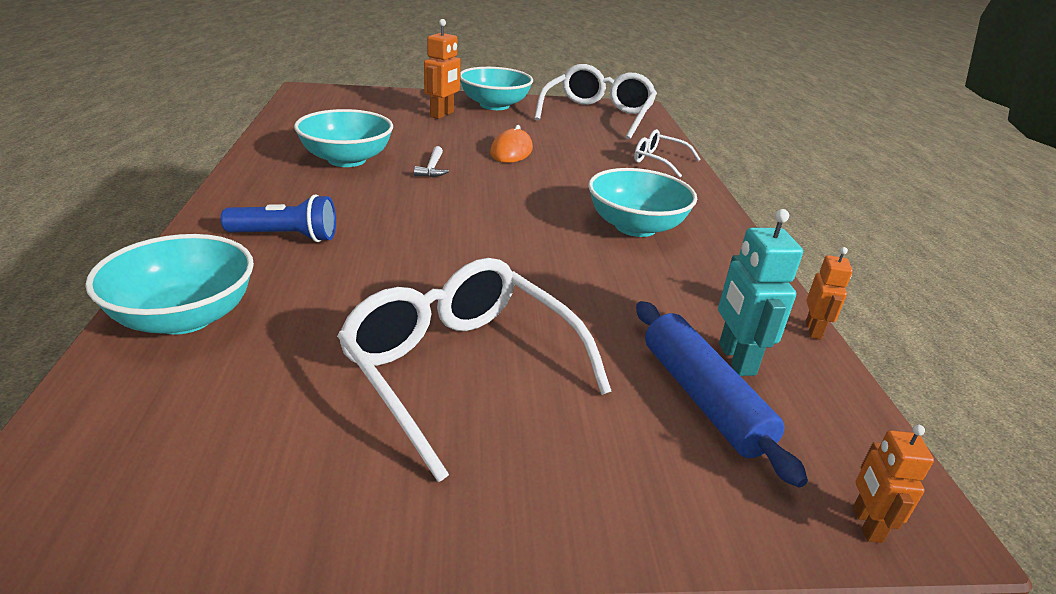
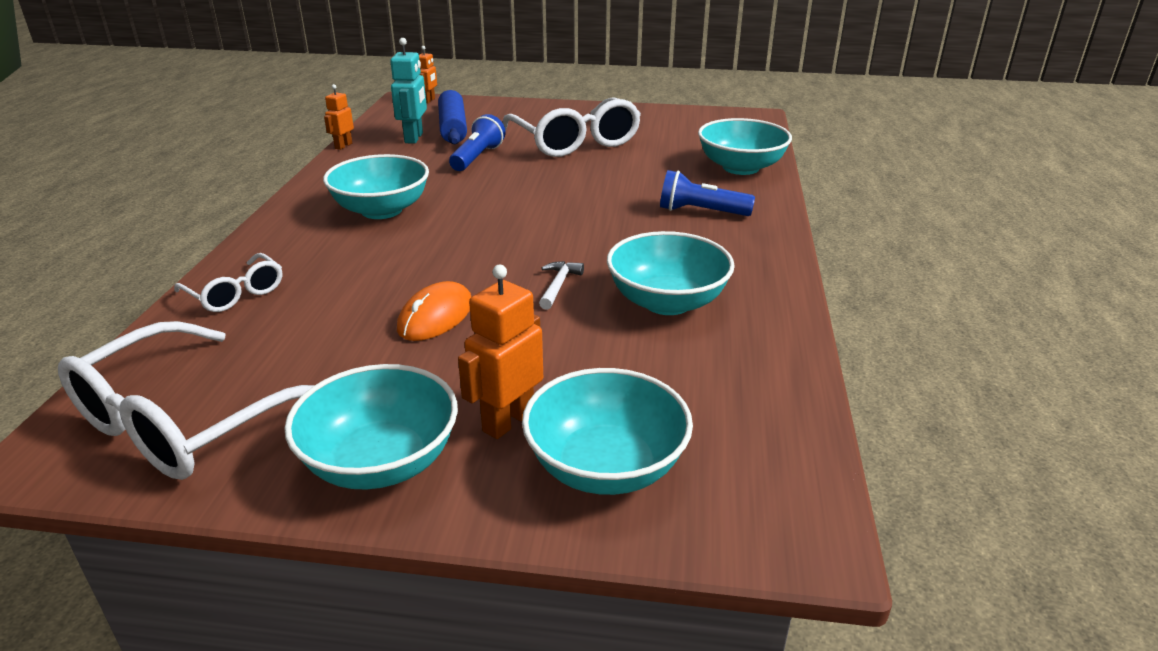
camera: 165 degrees left, 0 degrees up
(391, 103) = (606, 467): none -> turquoise bowl
(598, 316) = (477, 157): none -> blue flashlight

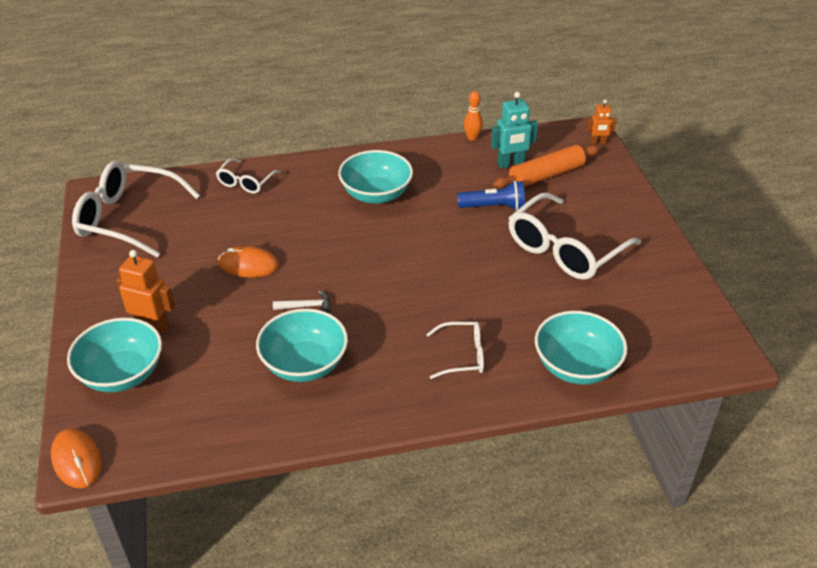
camera: 70 degrees right, 10 degrees up
(343, 146) = (472, 138): orange robot -> orange bowling pin
(381, 462) = (111, 292): turquoise bowl -> none
(453, 128) = (546, 175): blue rolling pin -> orange rolling pin
(701, 212) = (462, 356): blue flashlight -> white glasses
(794, 539) = (76, 460): none -> orange mouse

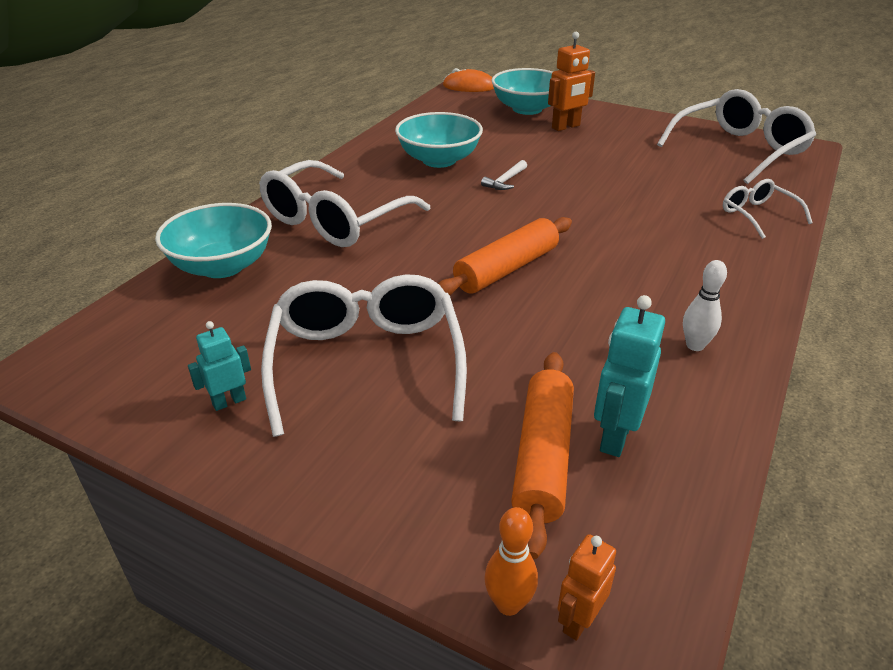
camera: 130 degrees right, 5 degrees down
(248, 265) = (599, 176): orange mouse -> none
(376, 194) = (651, 281): turquoise bowl -> none
(420, 164) = (695, 345): none -> white bowling pin
(426, 247) = (506, 269): none -> orange rolling pin
(462, 356) = (335, 220): white glasses -> white glasses, size x1.92
(472, 138) = (737, 439): orange bowling pin -> orange bowling pin (508, 604)
(494, 207) = (522, 355): blue flashlight -> none
(645, 273) = (229, 401): none -> turquoise robot

